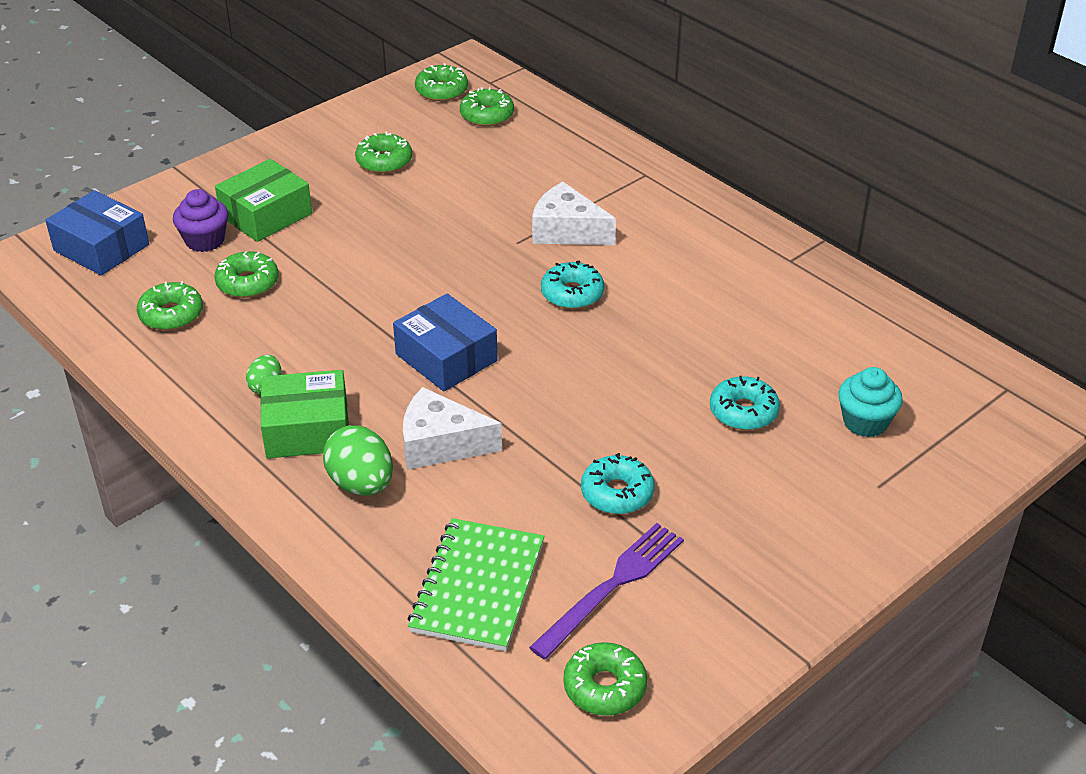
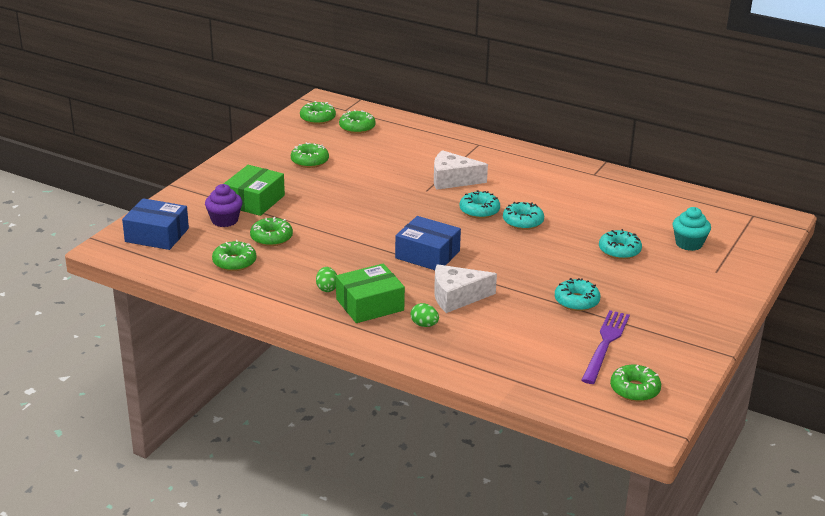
camera: 20 degrees left, 10 degrees down
(361, 484) = (424, 325): green egg -> green egg, size x0.57
(478, 587) = (530, 359): green notebook -> none
(625, 327) = (523, 222): none -> turquoise donut

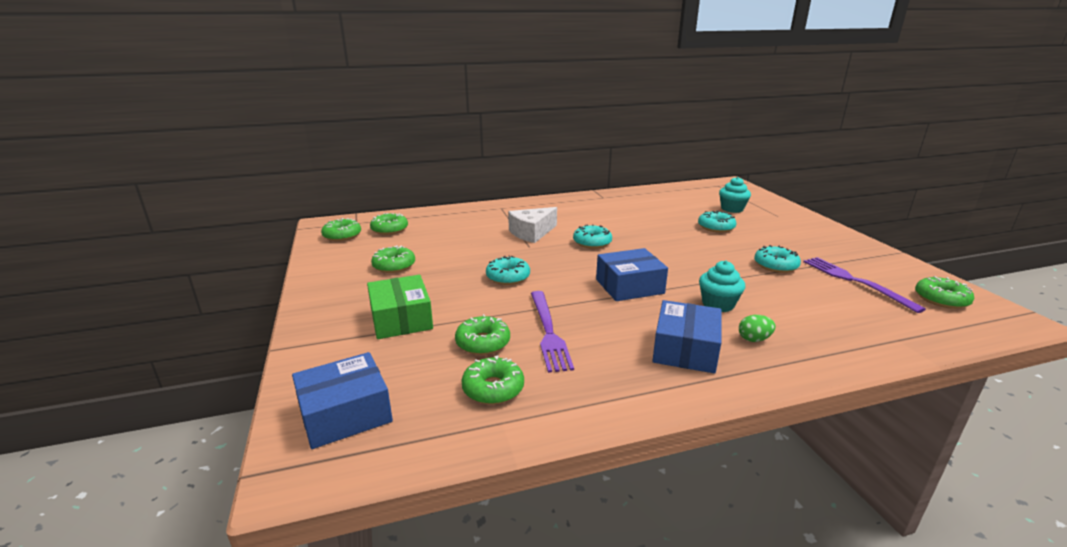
camera: 45 degrees left, 5 degrees down
(224, 220) = (403, 352): purple cupcake -> none
(316, 252) = (548, 332): none -> purple fork
(327, 288) = (625, 358): green egg -> none
(370, 305) = (685, 349): green box -> blue box
(457, 297) = (718, 304): white cheese -> turquoise cupcake
(523, 222) = (631, 237): turquoise donut -> turquoise donut (508, 277)

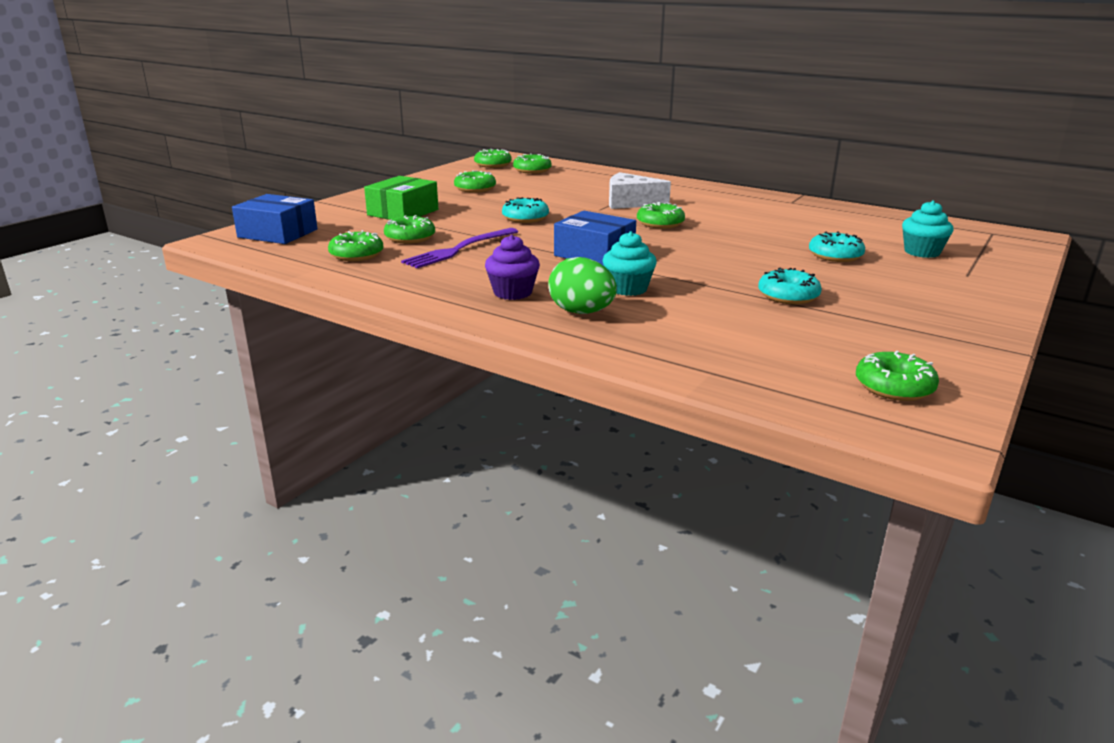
camera: 50 degrees right, 0 degrees up
(592, 242) = (660, 223): turquoise donut -> green donut
(685, 349) = (512, 293): blue box -> purple cupcake
(754, 339) = (581, 312): green egg -> green egg, size x1.77
(855, 281) = (837, 337): purple fork -> none

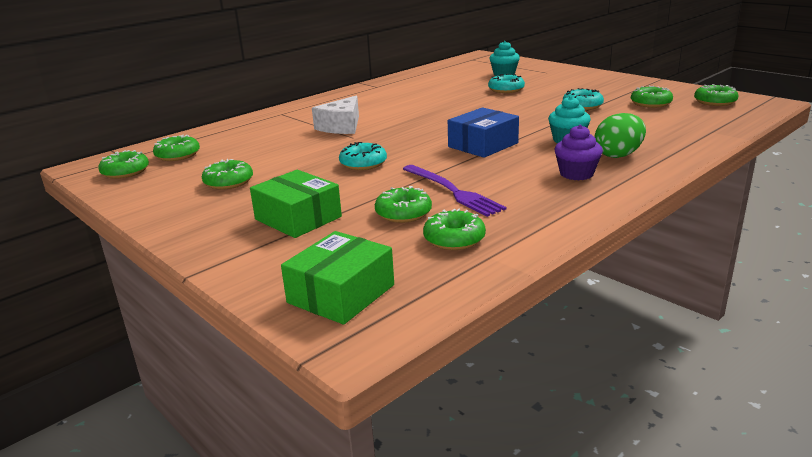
camera: 75 degrees left, 0 degrees up
(278, 233) = (341, 294): blue box -> green box
(660, 223) = (410, 122): green donut -> green donut (650, 103)

